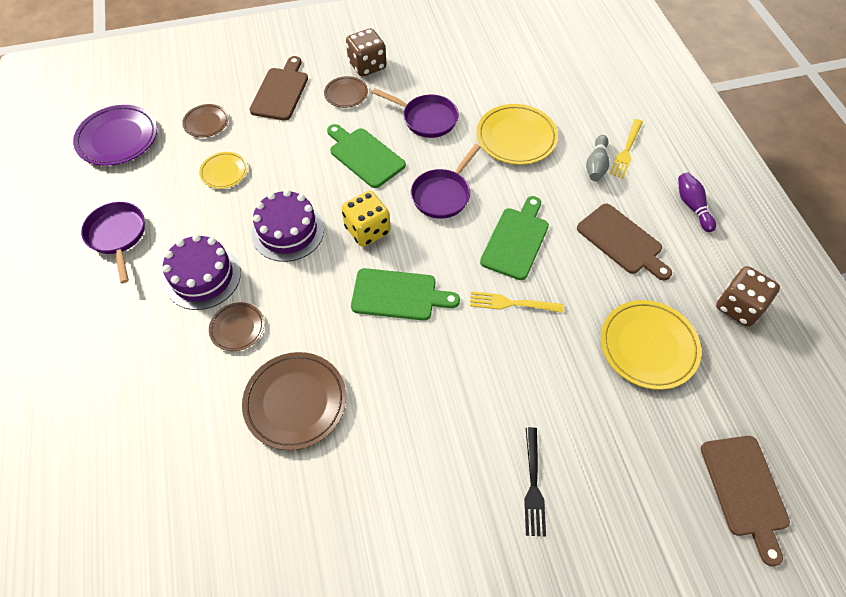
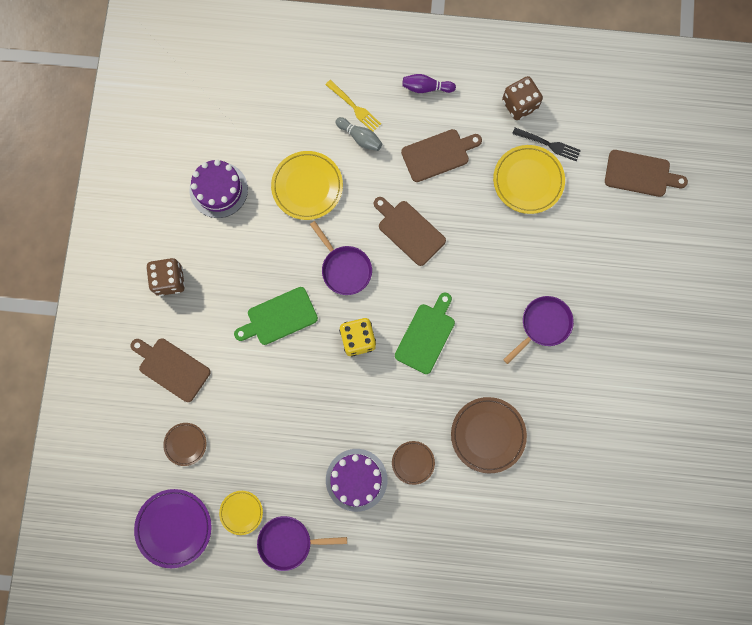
camera: 70 degrees left, 20 degrees up
(224, 172) = (252, 440): yellow plate -> yellow plate (241, 512)
(288, 231) = (336, 402): purple cake -> purple cake (218, 190)
(346, 94) = (199, 310): brown plate -> none
(426, 119) = (257, 251): purple pan -> purple pan (543, 325)
(511, 303) = (462, 257): yellow fork -> none
(516, 240) = (409, 230): green cutting board -> brown cutting board
(533, 485) = (596, 299): black fork -> black fork (549, 144)

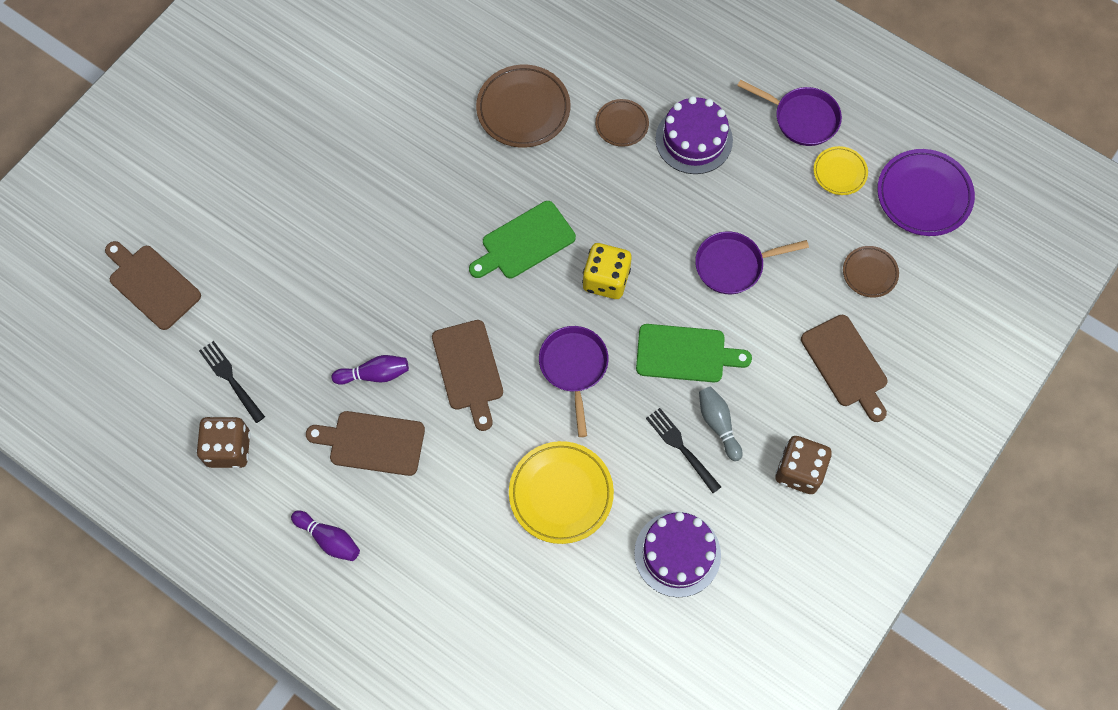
camera: 150 degrees left, 10 degrees down
(250, 255) = (681, 447): none -> black fork
(354, 107) = (437, 565): yellow fork -> none
(360, 137) = (455, 520): grey bowling pin -> grey bowling pin (718, 424)
(464, 195) = (374, 374): none -> purple bowling pin
(528, 181) = (287, 350): yellow plate -> none
(543, 325) = (386, 184): purple pan -> purple pan (733, 265)

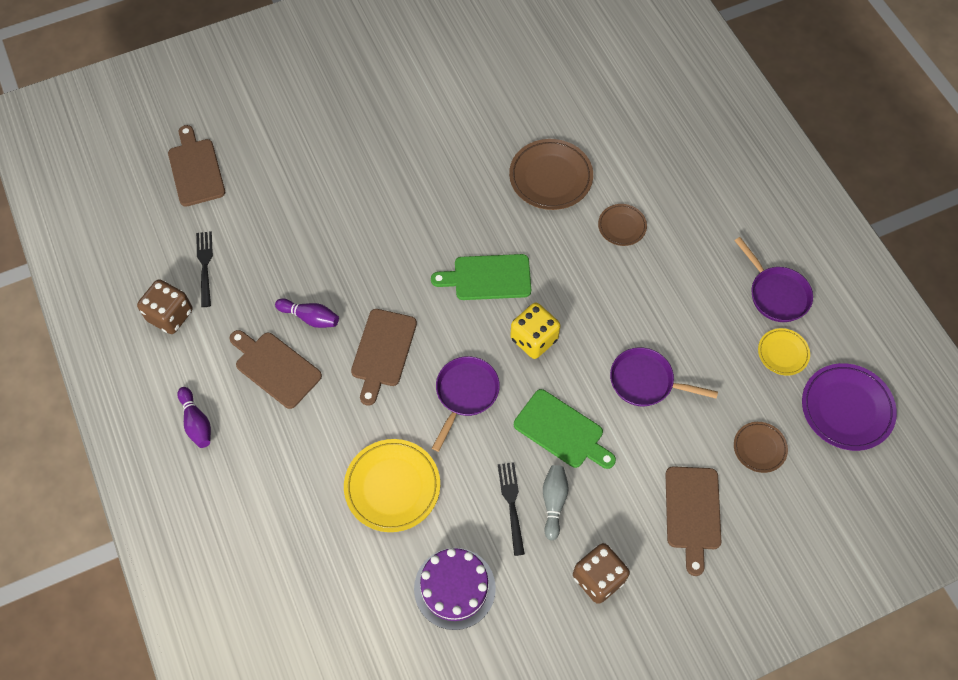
camera: 30 degrees right, 5 degrees down
(694, 139) = (674, 266): purple cake -> none

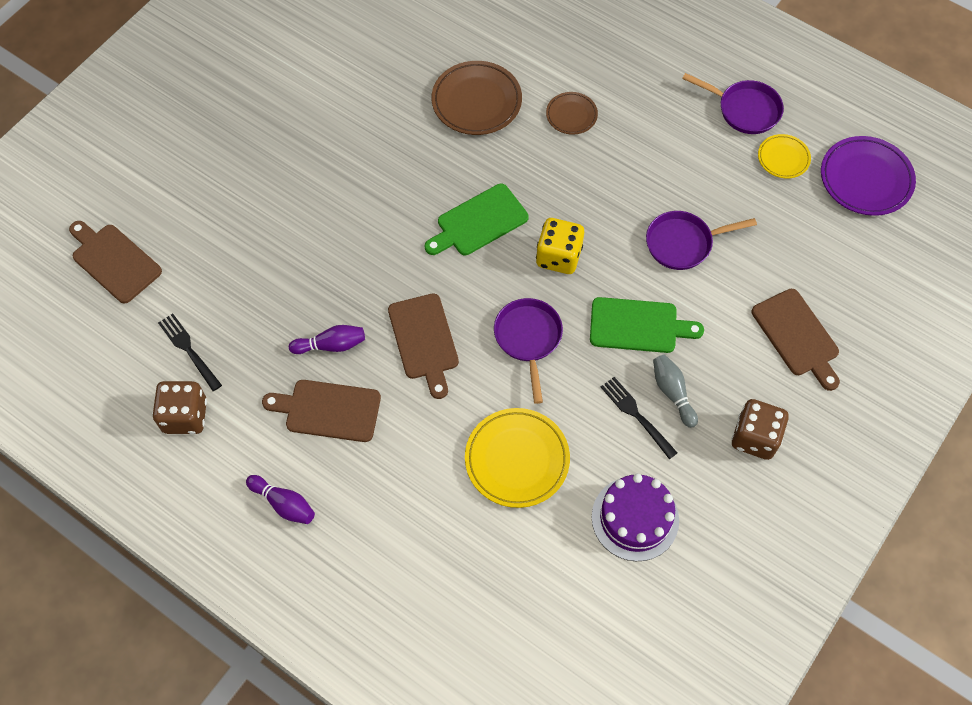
camera: 30 degrees left, 0 degrees up
(759, 448) = (816, 250): brown plate -> none

